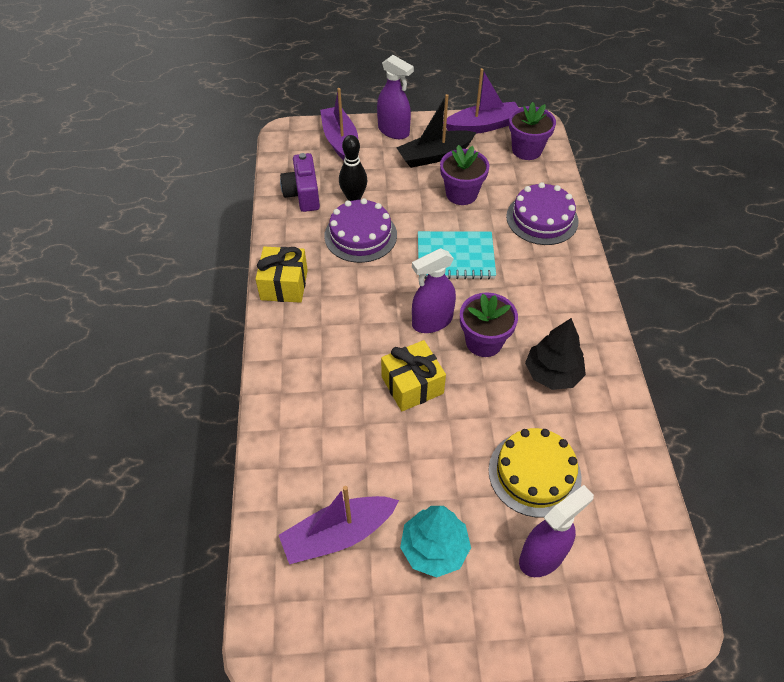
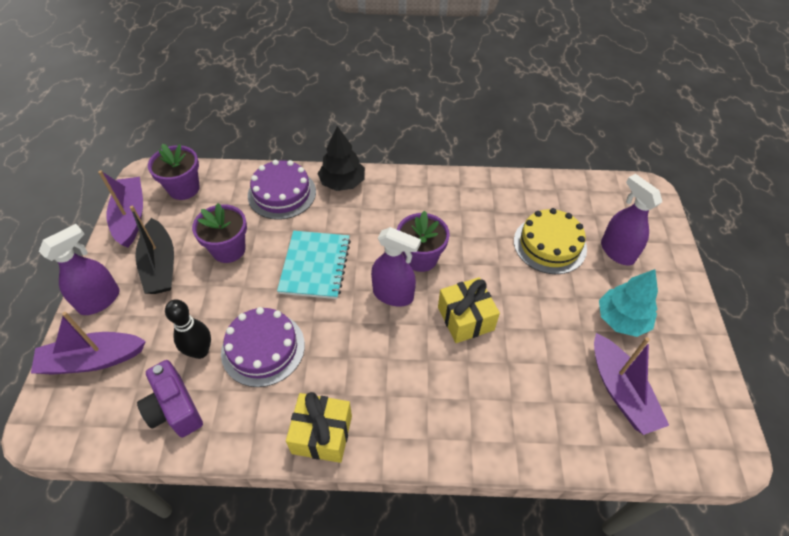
camera: 85 degrees left, 0 degrees up
(303, 194) = (175, 409): purple camera -> purple camera turned 60 degrees clockwise
(432, 321) = (393, 295): purple spray bottle -> purple spray bottle turned 45 degrees counterclockwise
(552, 373) = (457, 217): black tree -> black tree (342, 183)

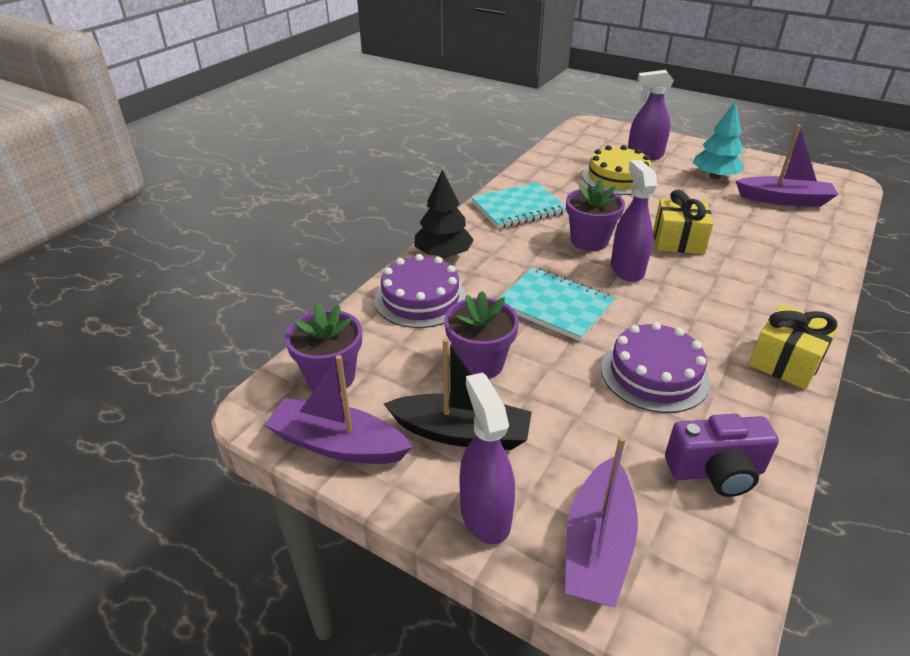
camera: 60 degrees left, 15 degrees down
(200, 351) = (634, 427): black bowling pin -> none
(393, 295) = (627, 269): purple spray bottle -> purple spray bottle turned 60 degrees counterclockwise
(440, 198) = (518, 208): none -> turquoise notebook

